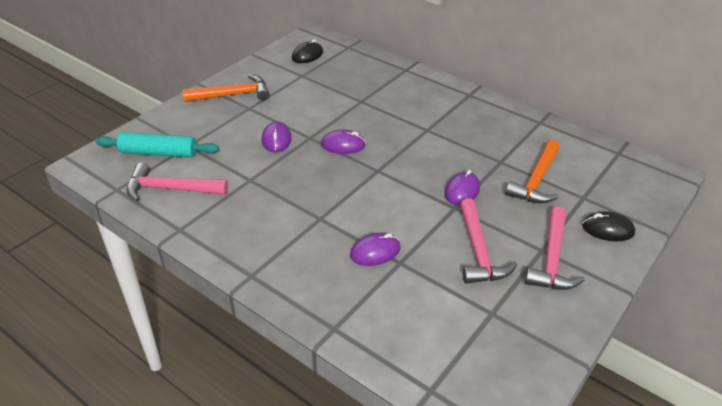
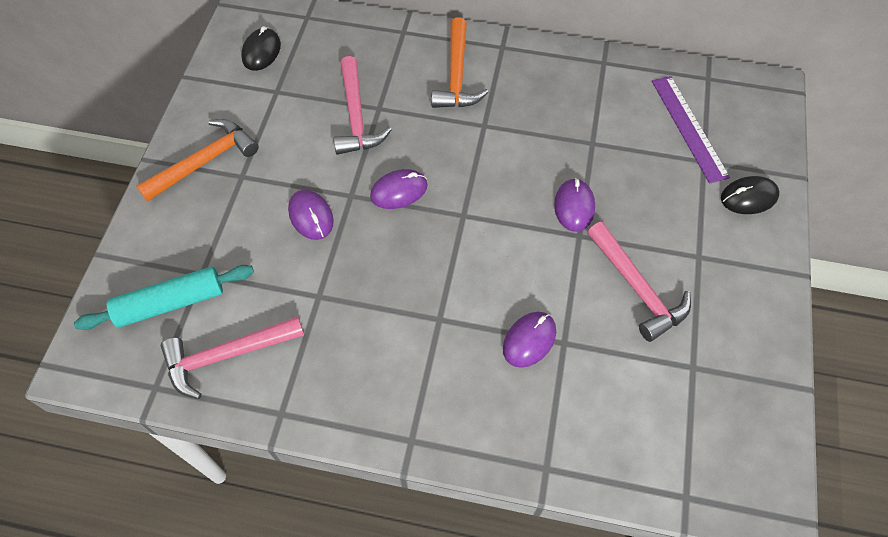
camera: 25 degrees left, 20 degrees up
(536, 180) = (644, 156): orange hammer -> orange hammer (456, 75)
(552, 259) = (715, 265): pink hammer -> pink hammer (356, 116)
(584, 175) = (689, 128): none -> purple ruler

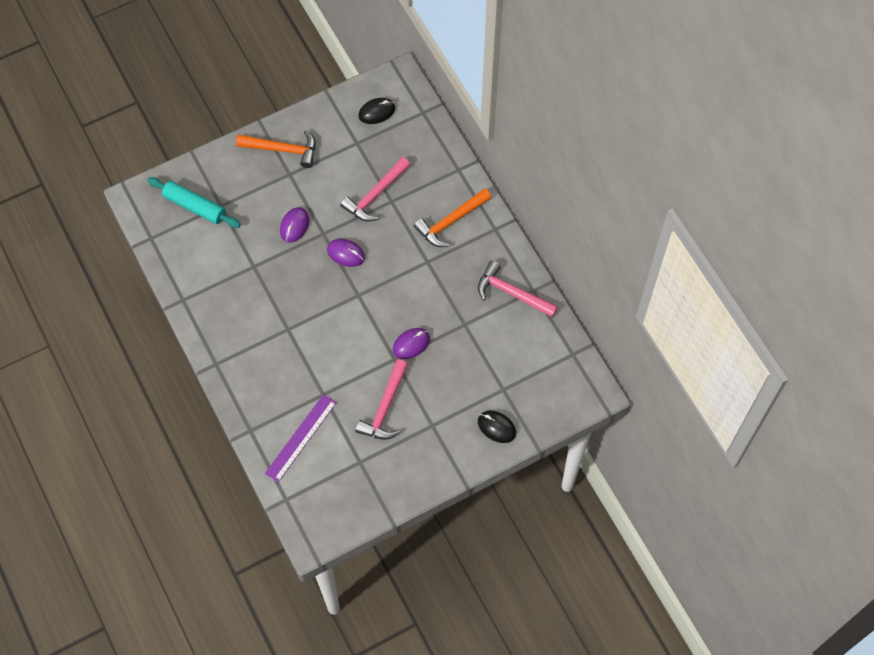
camera: 50 degrees right, 5 degrees up
(227, 355) = (190, 253): pink hammer -> pink hammer (512, 293)
(529, 340) = (311, 377): purple mouse -> none
(689, 128) = (522, 367): purple ruler -> purple ruler (301, 438)

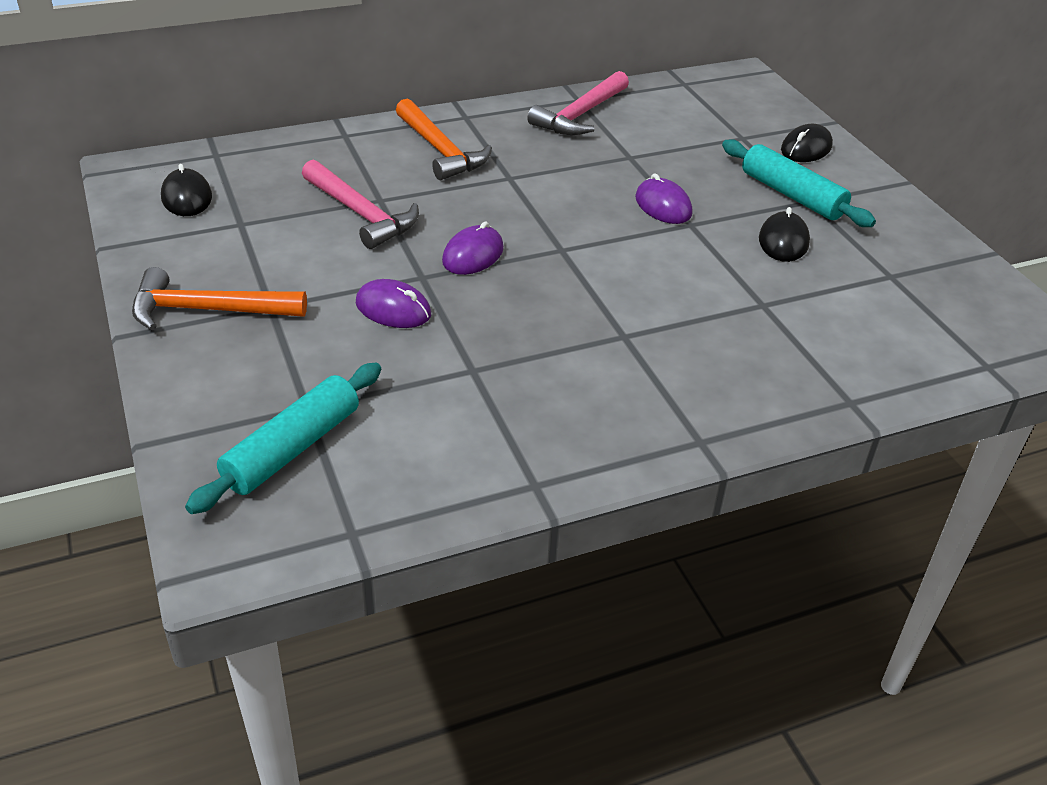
camera: 85 degrees left, 25 degrees down
(282, 149) = (208, 310): orange hammer -> orange hammer turned 105 degrees counterclockwise
(301, 438) = (856, 337): purple ruler -> none
(385, 407) = (783, 241): pink hammer -> black mouse
(436, 415) = (791, 195): none -> turquoise rolling pin

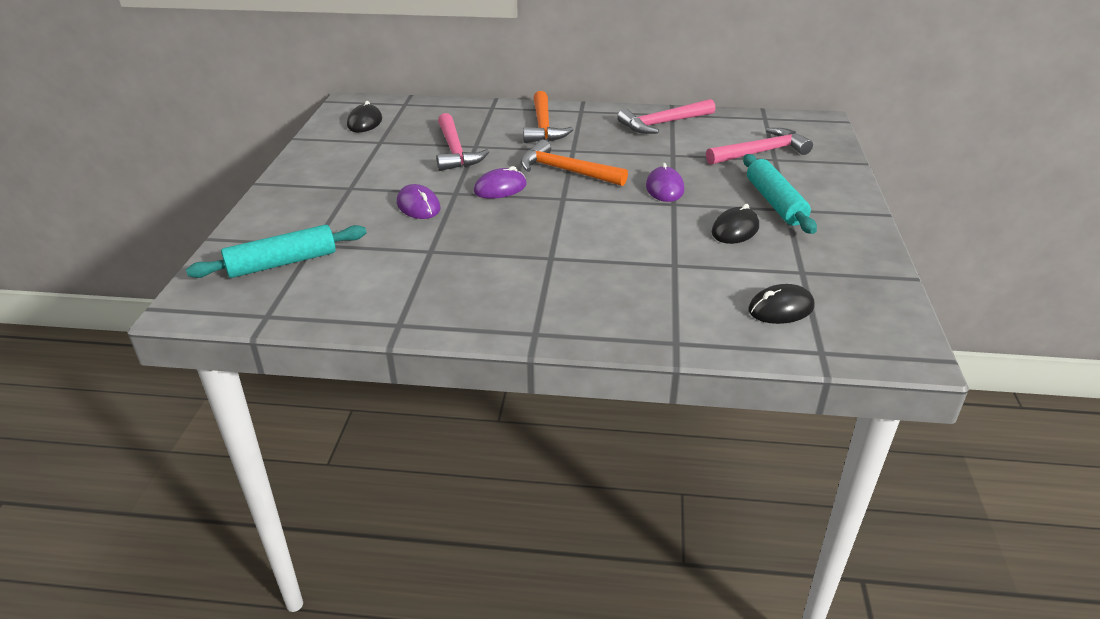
camera: 30 degrees right, 5 degrees down
(208, 310) = (314, 181): orange hammer -> orange hammer (566, 171)
(721, 132) = (761, 152): none -> pink hammer
(806, 148) = (821, 175): black mouse -> black mouse (781, 309)

